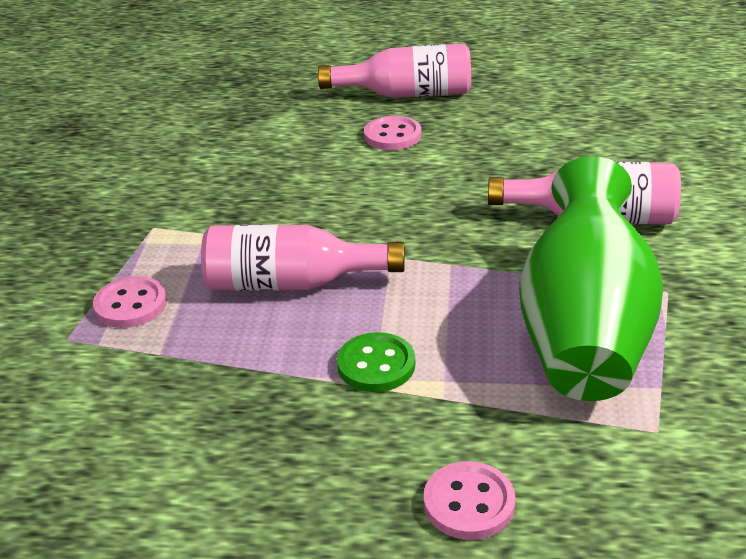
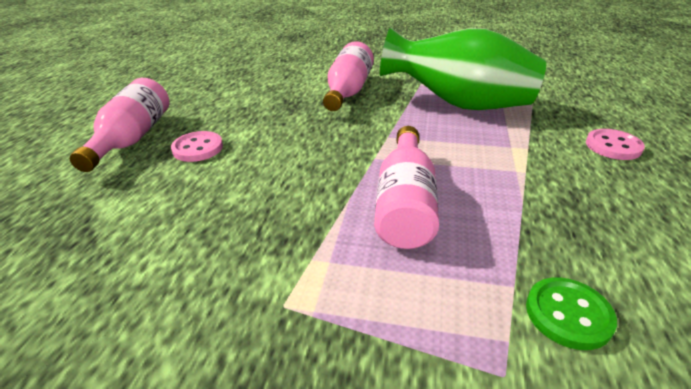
camera: 85 degrees left, 0 degrees up
(130, 305) = (436, 315): pink button -> none
(376, 365) = (502, 169): green button -> green button (568, 314)

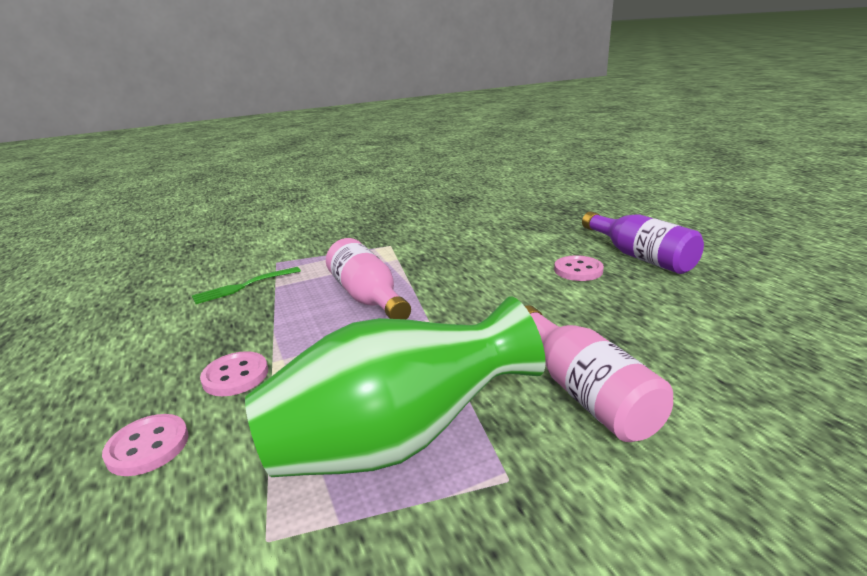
camera: 145 degrees right, 10 degrees down
(132, 139) = (640, 257): pink bottle -> purple bottle
(558, 171) = (235, 376): none -> pink button
(568, 314) = (244, 286): green button -> green fork

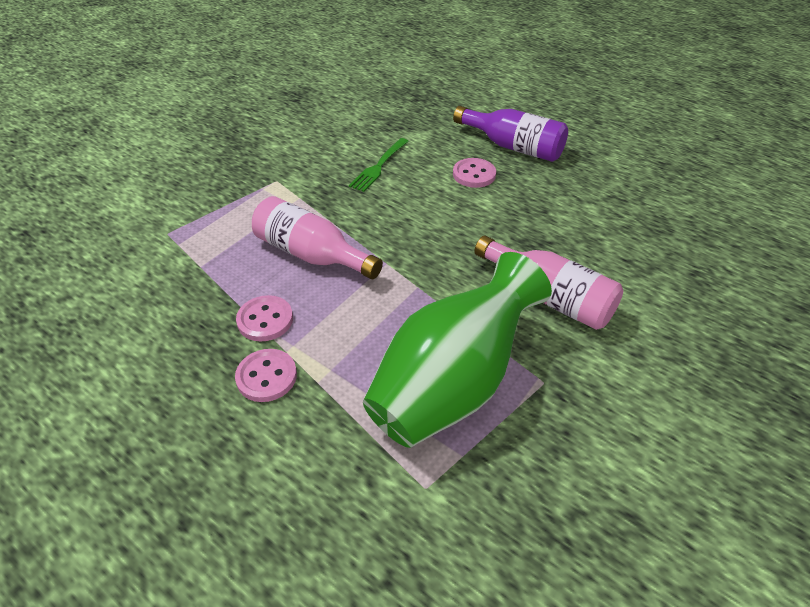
camera: 30 degrees left, 20 degrees up
(148, 446) = (259, 466): pink button -> pink button (265, 320)
(244, 286) = (163, 275): green fork -> green fork (379, 166)

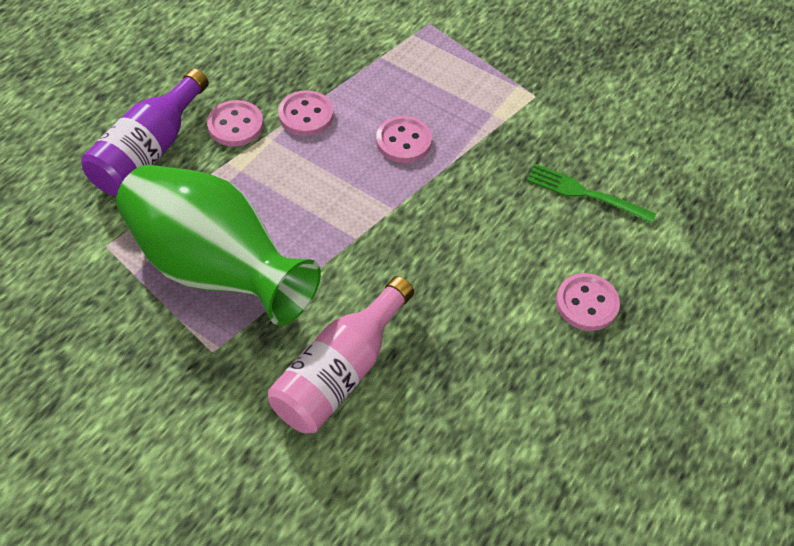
camera: 85 degrees right, 10 degrees up
(312, 254) = (403, 141): pink bottle -> pink button
(513, 147) = (672, 360): purple bottle -> purple bottle (150, 151)

